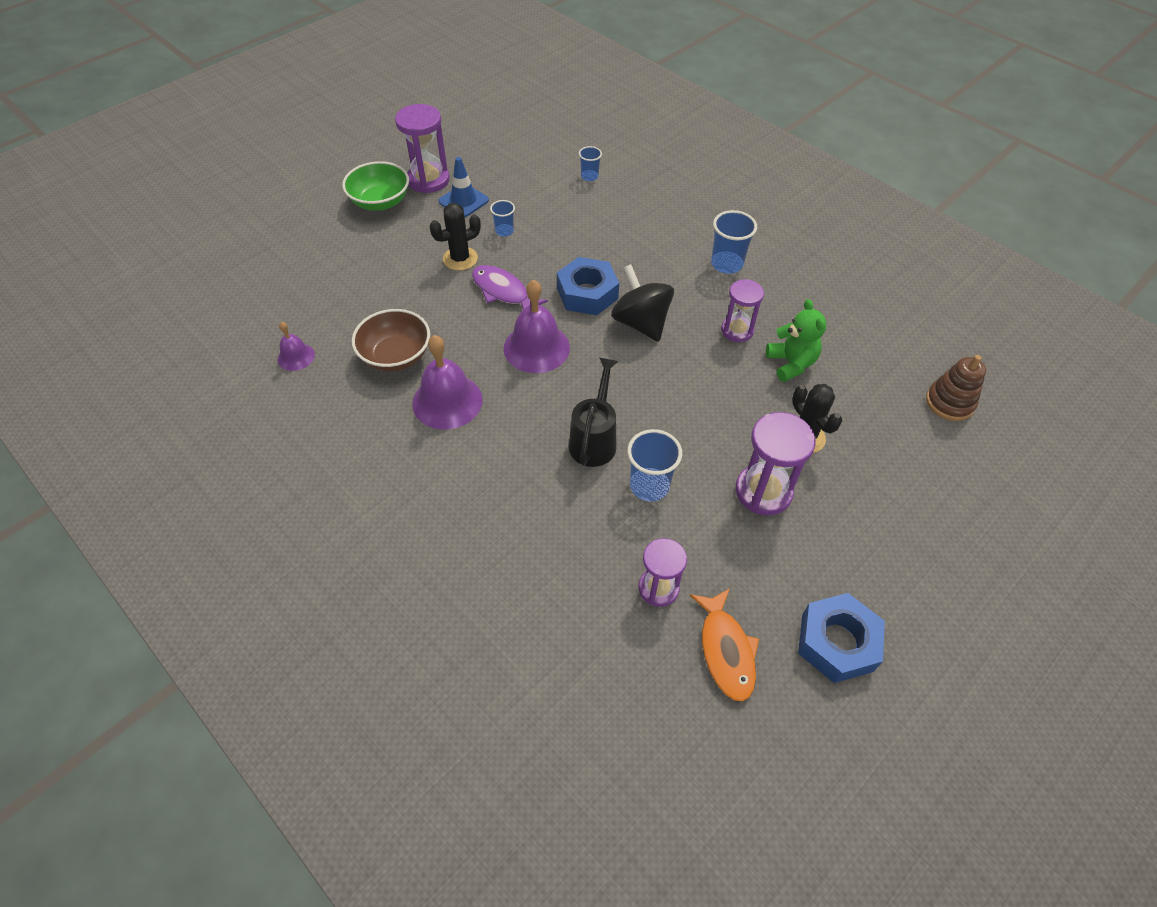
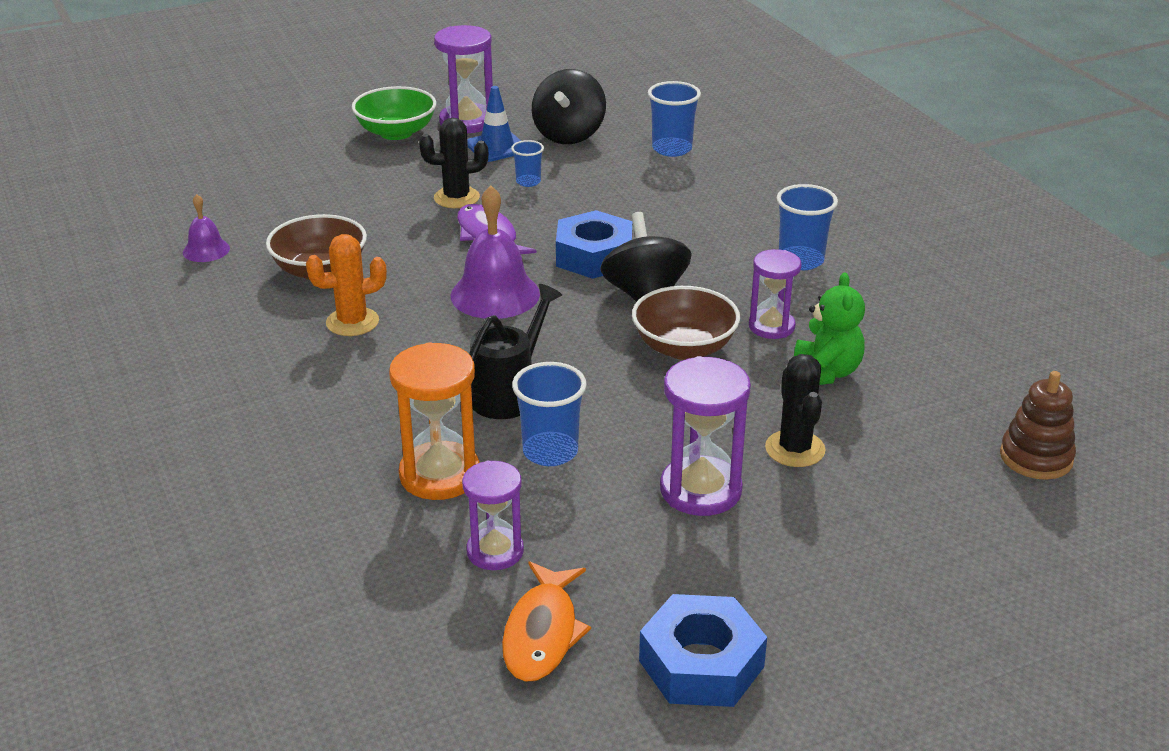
camera: 20 degrees right, 20 degrees down
(447, 401) = (352, 322): purple bell -> orange cactus
(510, 178) = (569, 135): none -> black spinning top
(585, 530) = (439, 475): none -> orange hourglass
(589, 176) = (672, 149): blue cup -> blue cup, size x1.68
(690, 364) = (684, 347): none -> brown bowl

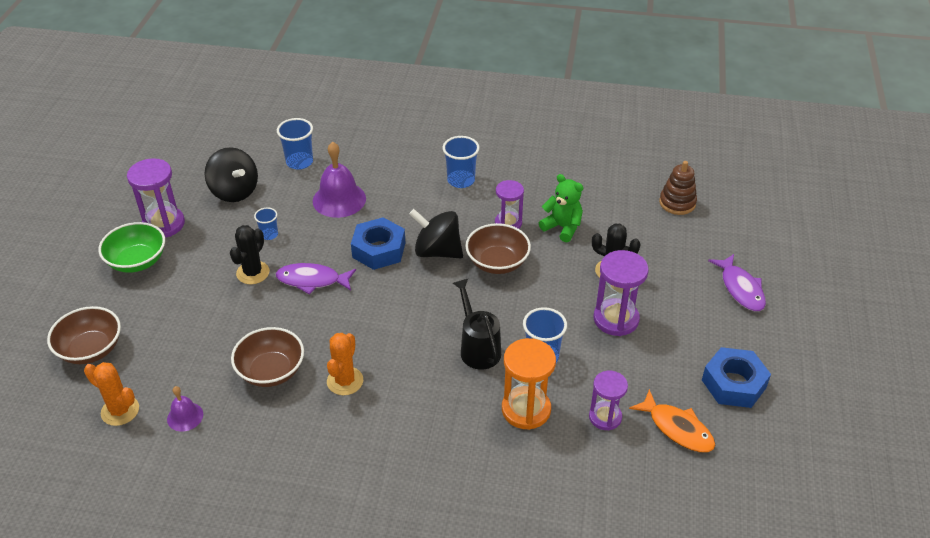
camera: 55 degrees left, 10 degrees up
(181, 213) = (120, 411): none -> orange cactus
(248, 164) = (91, 349): none -> brown bowl
(495, 294) = (377, 307): purple bell -> purple bell (339, 199)
(497, 147) = (212, 227): blue traffic cone -> none
(929, 597) = (740, 288): none -> purple fish

